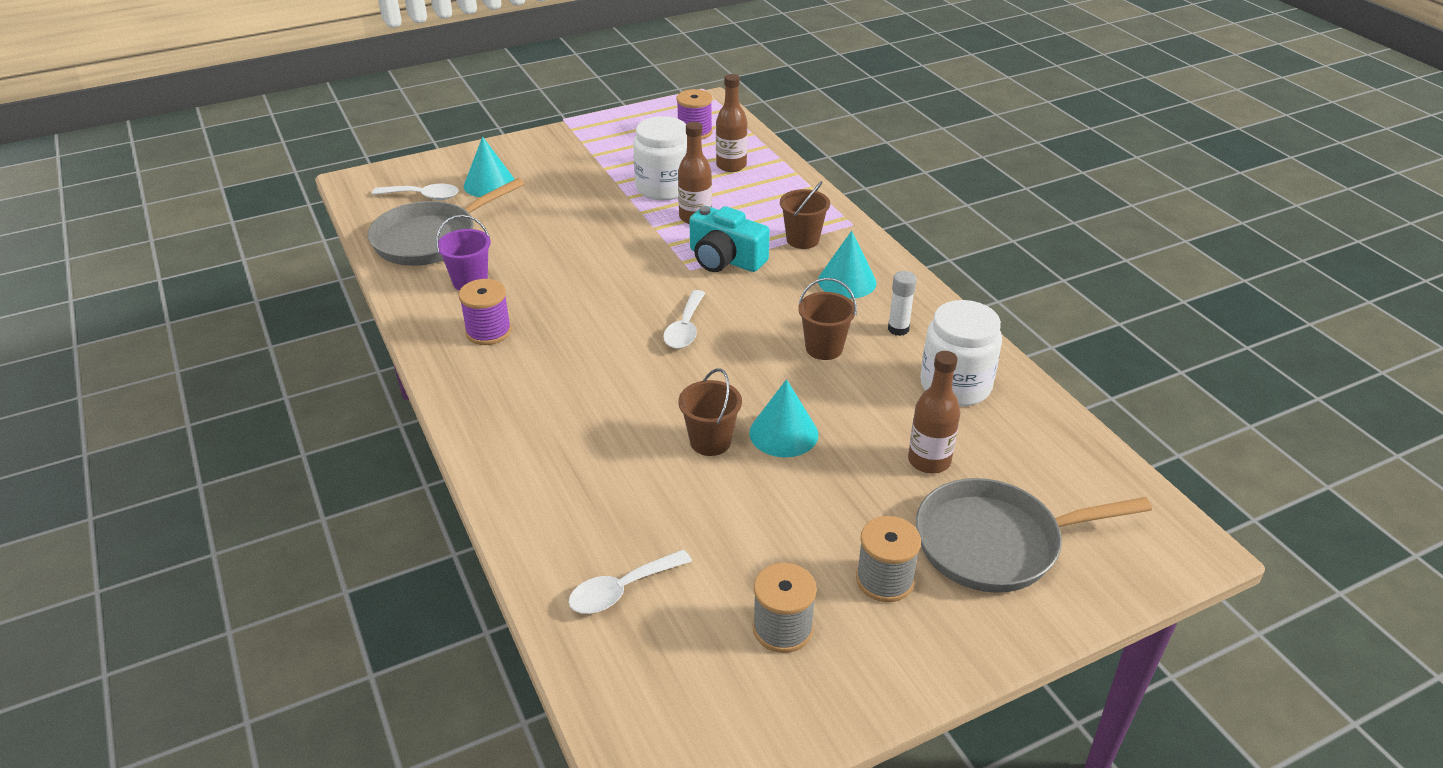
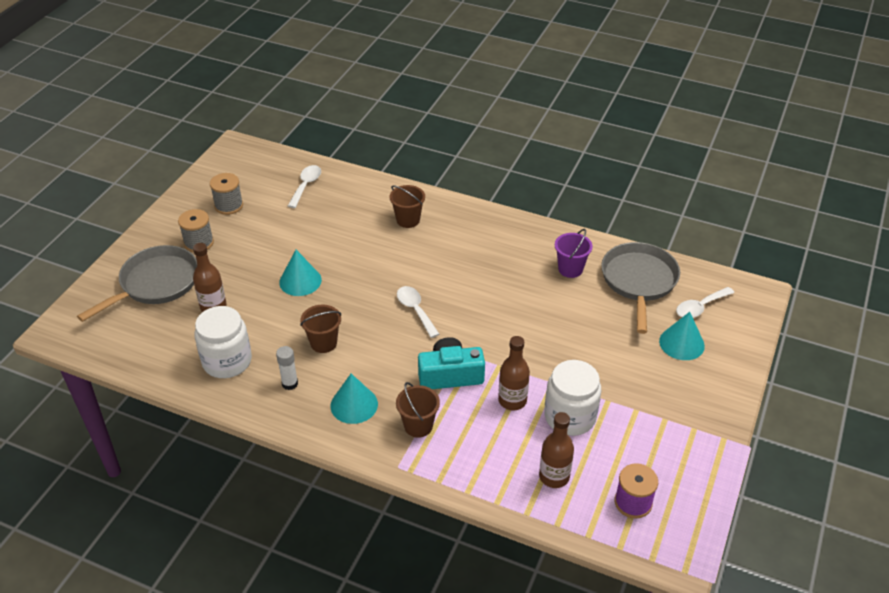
camera: 140 degrees right, 5 degrees up
(488, 331) = (514, 248): purple spool -> none
(710, 441) = (332, 257): brown bucket -> brown bucket (408, 220)

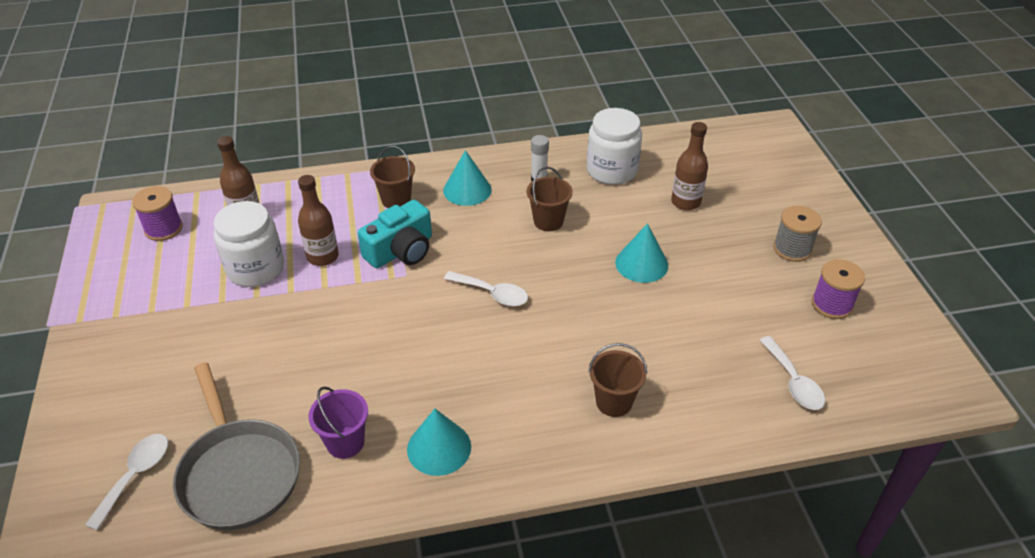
camera: 145 degrees right, 0 degrees up
(155, 284) = (764, 195): grey pan -> none
(229, 205) = (832, 304): grey spool -> purple spool
(681, 343) = (151, 408): turquoise cone -> turquoise cone (439, 448)

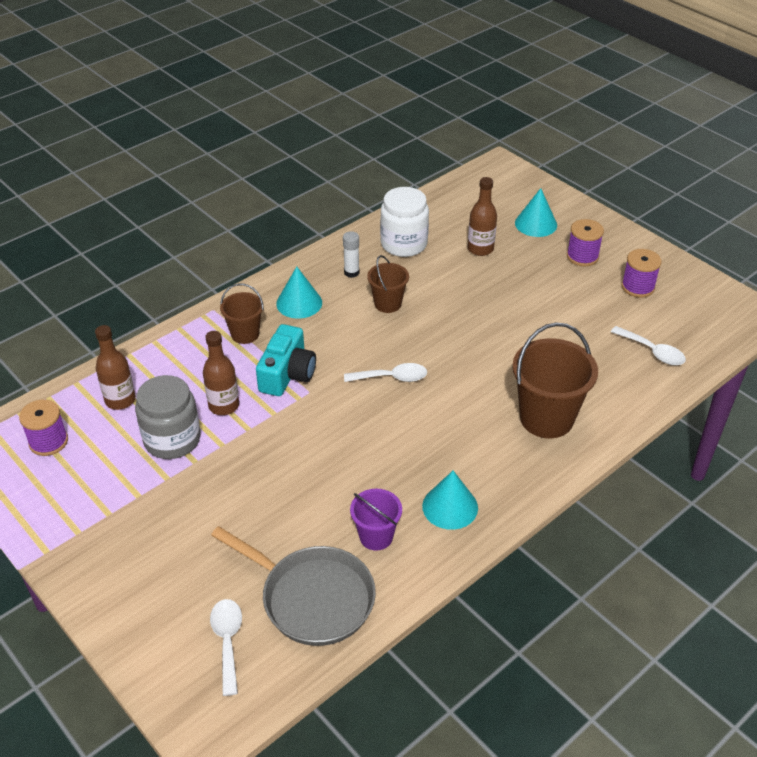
camera: 30 degrees left, 0 degrees up
(255, 268) = (172, 439): white jar -> grey jar
(614, 402) = (546, 418): brown bucket -> brown bucket, size x1.77
(641, 264) = (485, 309): turquoise cone -> turquoise cone (536, 224)
(792, 249) = (582, 256): grey spool -> purple spool

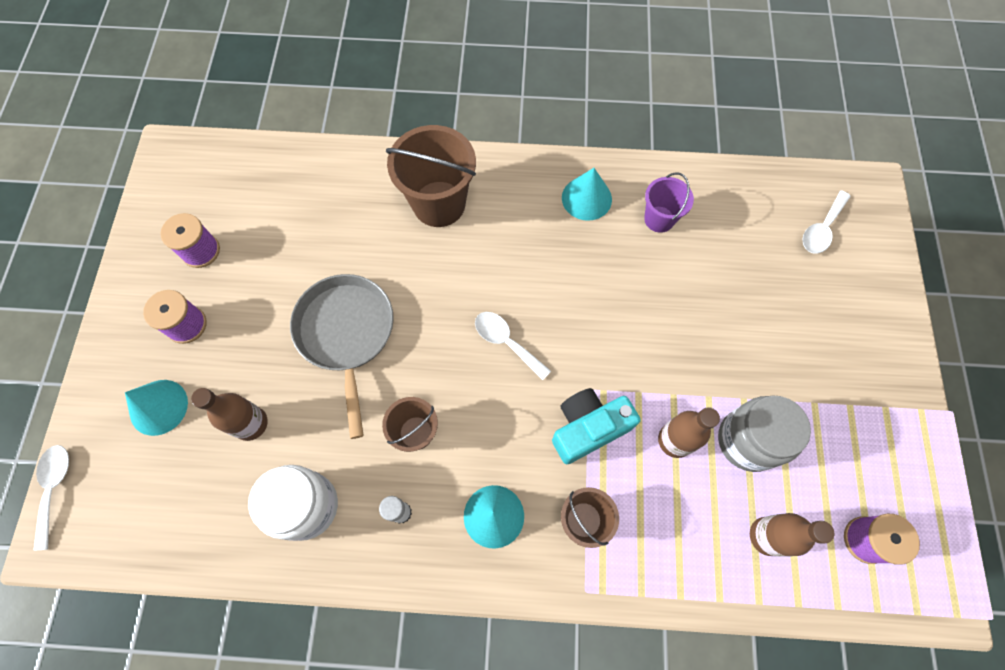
camera: 135 degrees left, 25 degrees up
(312, 597) = (741, 213): grey pan -> grey pan (346, 334)
(652, 351) = (288, 187): white spoon -> white spoon (54, 488)

